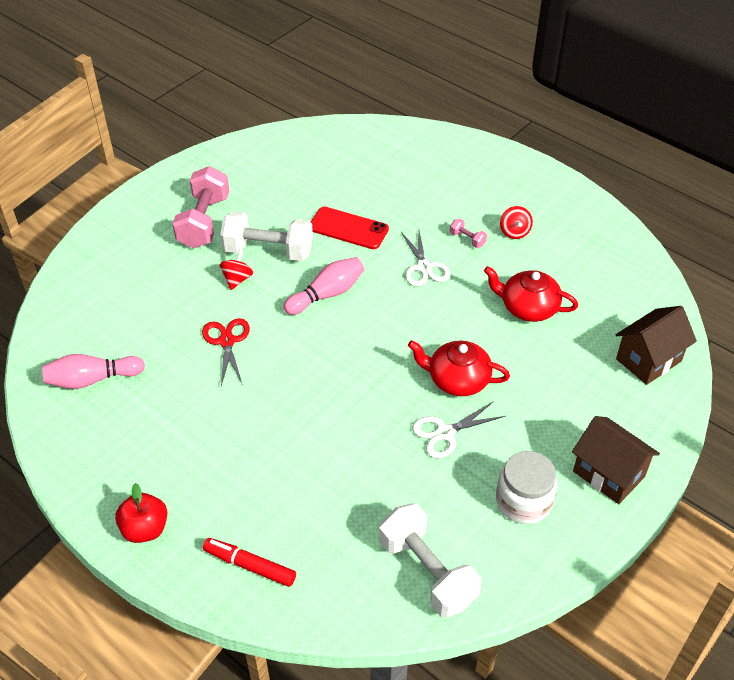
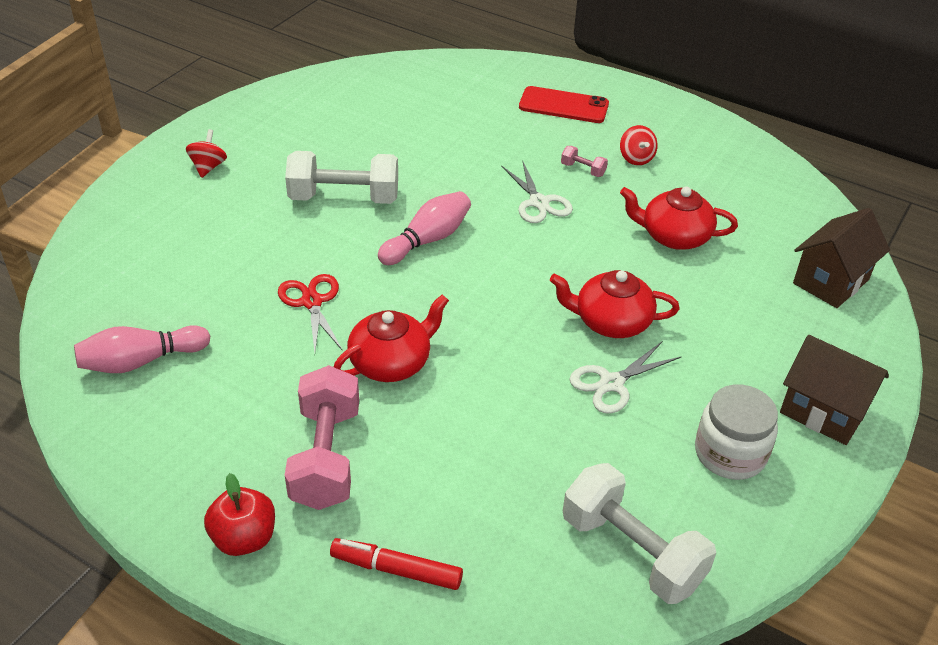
camera: 10 degrees left, 5 degrees down
(204, 222) = (256, 172): pink dumbbell -> pink dumbbell (326, 457)
(237, 279) = (311, 231): red spinning top -> red spinning top (208, 167)
(278, 398) = (391, 362): none -> red teapot
(348, 228) = (437, 167): red phone -> red phone (563, 105)

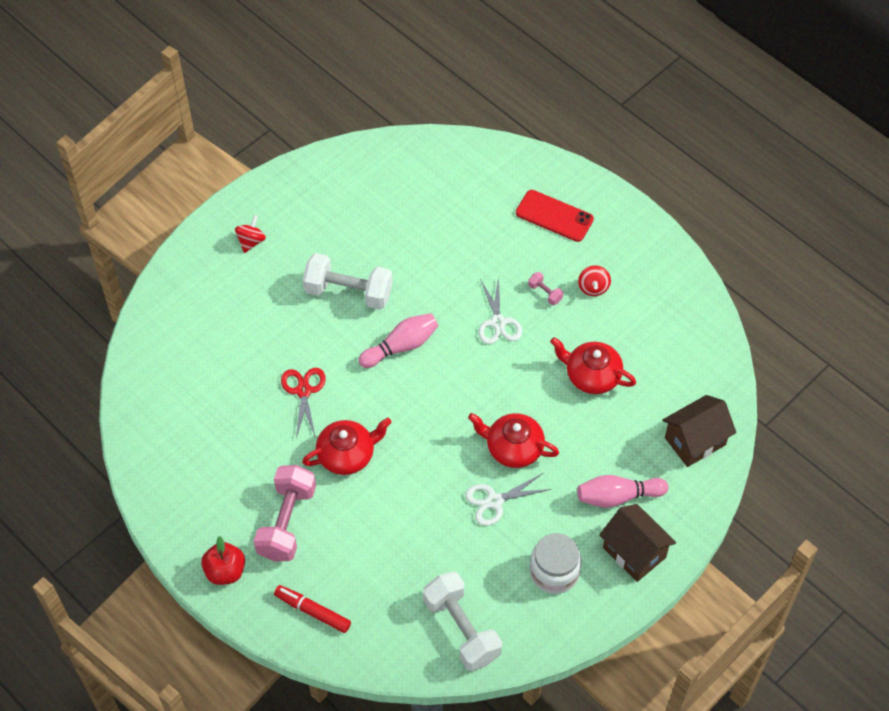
camera: 15 degrees right, 15 degrees up
(141, 361) = (179, 422): pink bowling pin -> pink bowling pin (618, 496)

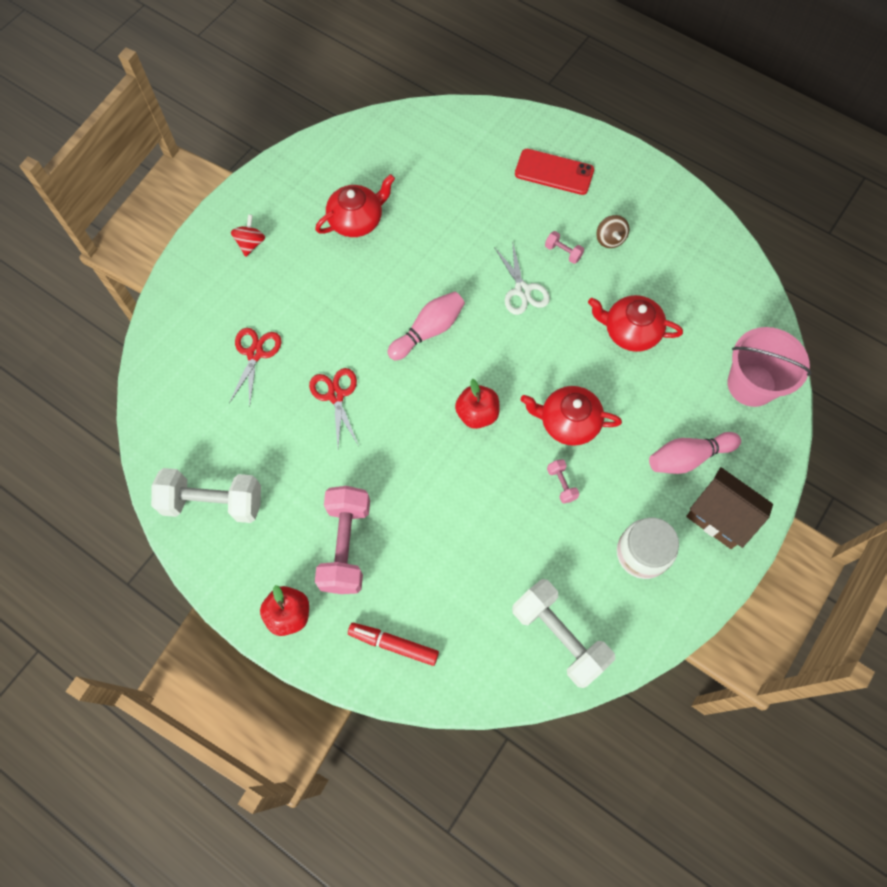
camera: 10 degrees left, 10 degrees up
(237, 342) = (255, 353): none -> red scissors
(347, 454) = (395, 458): red teapot -> red teapot (357, 220)
(348, 292) = (362, 282): white dumbbell -> white dumbbell (213, 502)
(430, 427) = (477, 414): none -> red apple
(494, 501) = (561, 484): white scissors -> pink dumbbell
(593, 287) = (610, 239): red spinning top -> brown spinning top
(695, 441) = (751, 384): brown house -> pink bucket

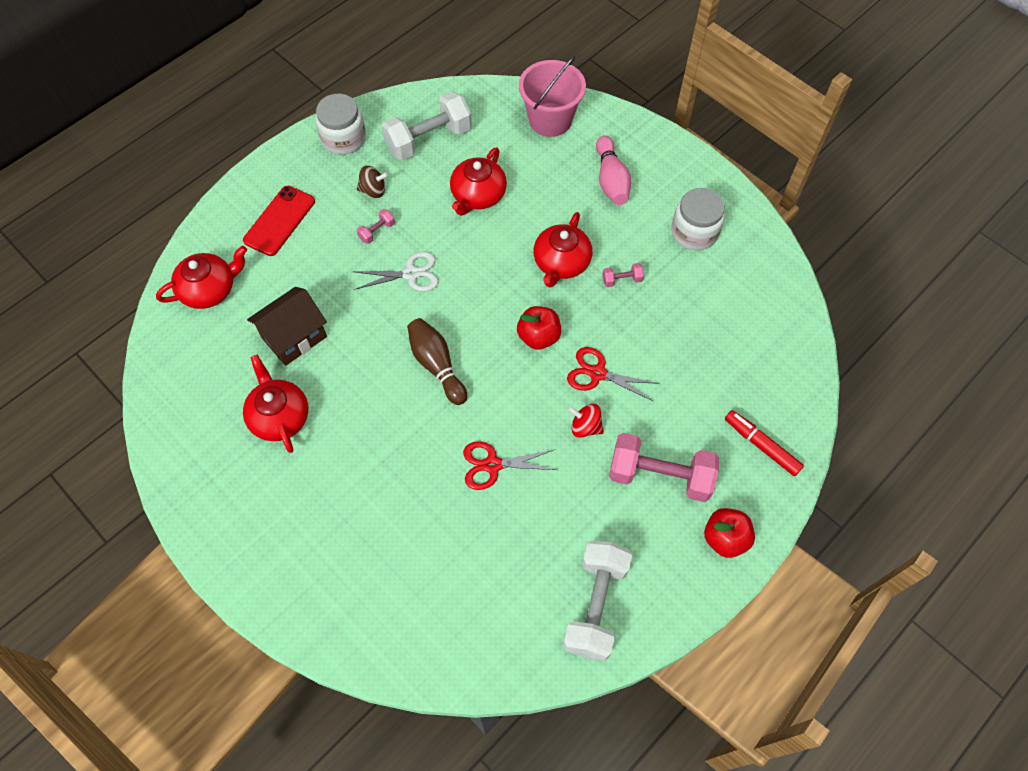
camera: 80 degrees left, 5 degrees down
(251, 243) = (276, 535): red spinning top -> red spinning top (585, 427)
(255, 353) = (424, 544): red scissors -> red scissors (597, 373)
(393, 644) = (761, 445): red marker -> red marker turned 105 degrees clockwise
(428, 331) = (437, 365): pink bowling pin -> brown bowling pin
(469, 139) = (209, 289): none -> red teapot
(559, 636) = (762, 309): white dumbbell -> white dumbbell (428, 140)
(664, 201) = (344, 138): none -> white jar
(719, 516) = (668, 170): brown house -> brown house (294, 337)

